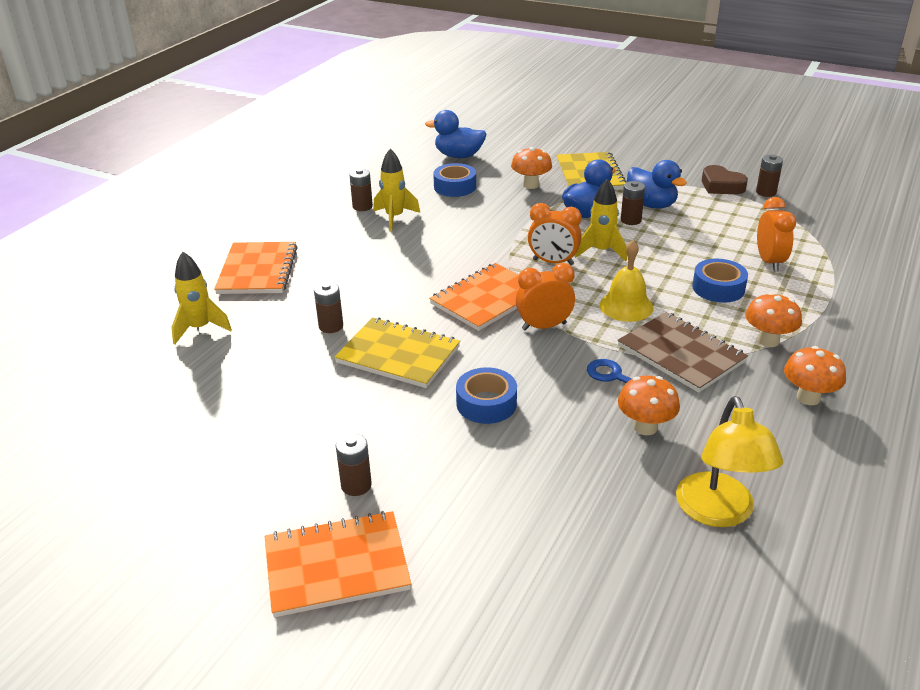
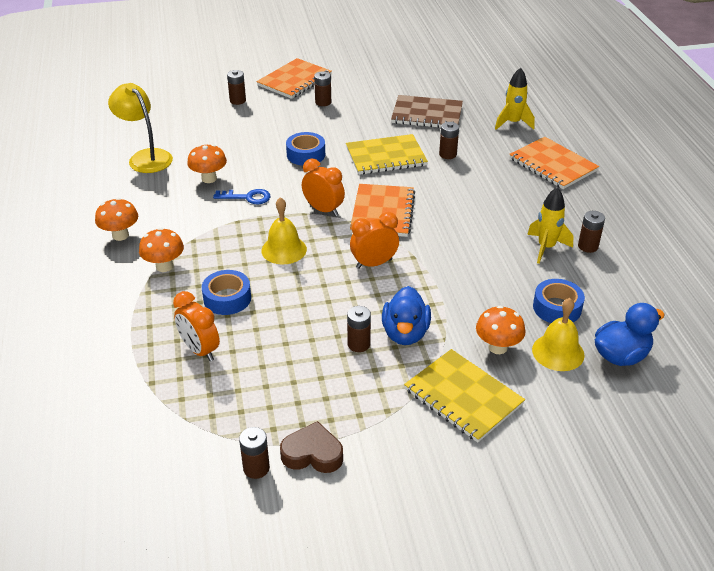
camera: 140 degrees right, 5 degrees up
(479, 567) = (237, 100): none -> brown battery
(495, 170) = (558, 352): none -> yellow bell
(544, 326) = (323, 210): orange clock -> orange clock turned 90 degrees counterclockwise
(601, 251) = (349, 293): yellow rocket -> none
(651, 204) = (359, 378): blue duck -> none
(681, 354) = (219, 230): brown notebook -> brown notebook (427, 114)

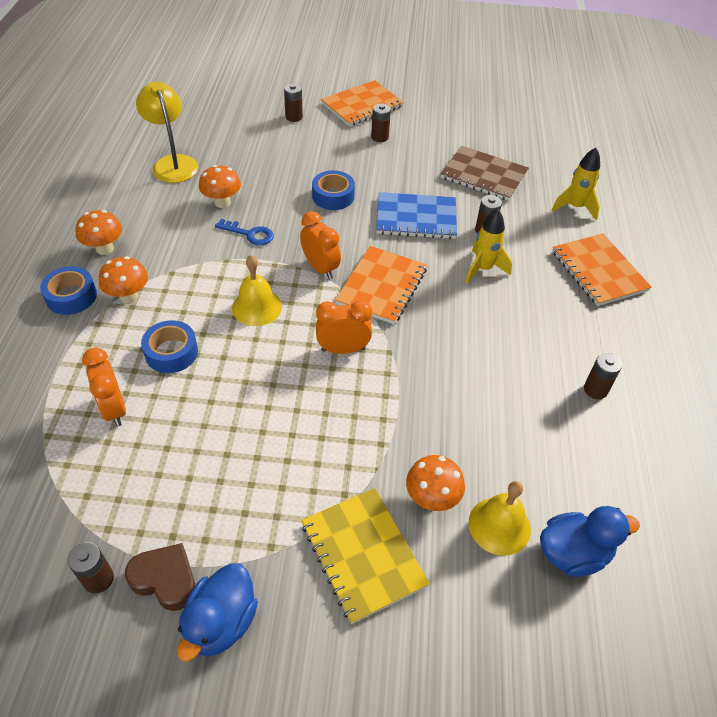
camera: 15 degrees right, 10 degrees up
(358, 344) = (280, 449): brown battery -> none
(386, 156) = (416, 218): yellow notebook -> blue notebook
(405, 333) = (336, 449): blue duck -> blue duck (221, 622)
(546, 248) = (545, 379): yellow rocket -> yellow rocket (483, 269)
(557, 308) = (524, 464): blue tape -> blue tape (71, 296)

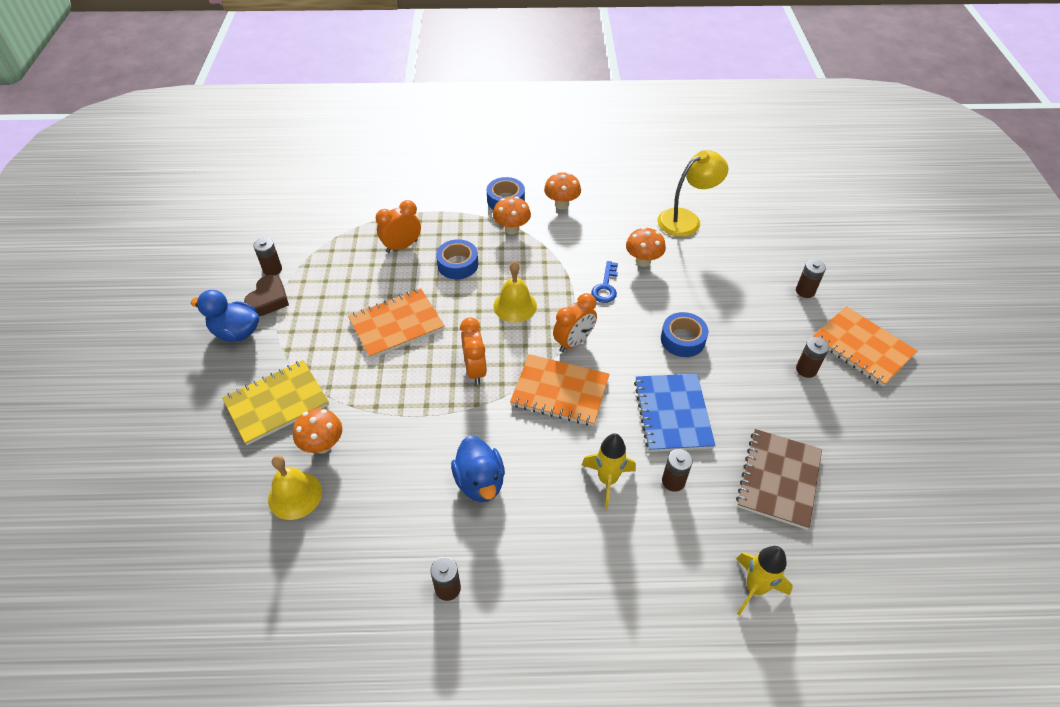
camera: 85 degrees right, 0 degrees up
(573, 553) = (265, 553): blue duck -> blue duck (480, 482)
(599, 271) = (636, 609): orange notebook -> orange notebook (396, 325)

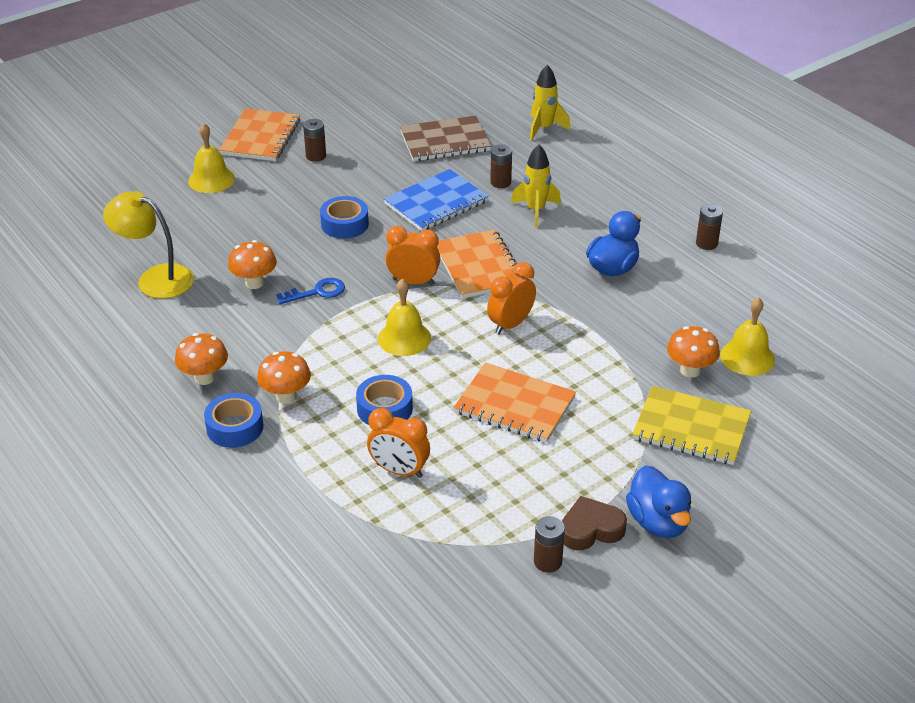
camera: 125 degrees left, 10 degrees down
(805, 291) = (211, 179): brown battery -> yellow bell

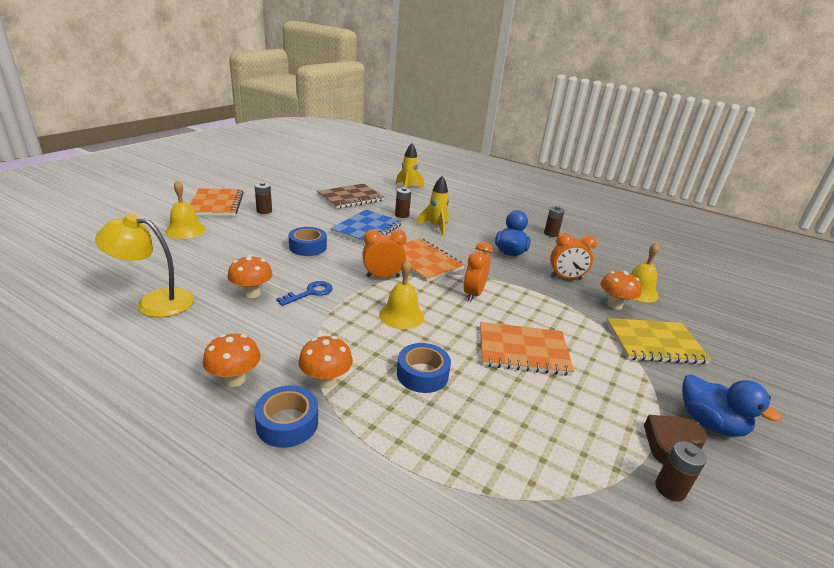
camera: 25 degrees left, 10 degrees down
(399, 470) = (473, 429): orange clock -> orange clock (566, 278)

